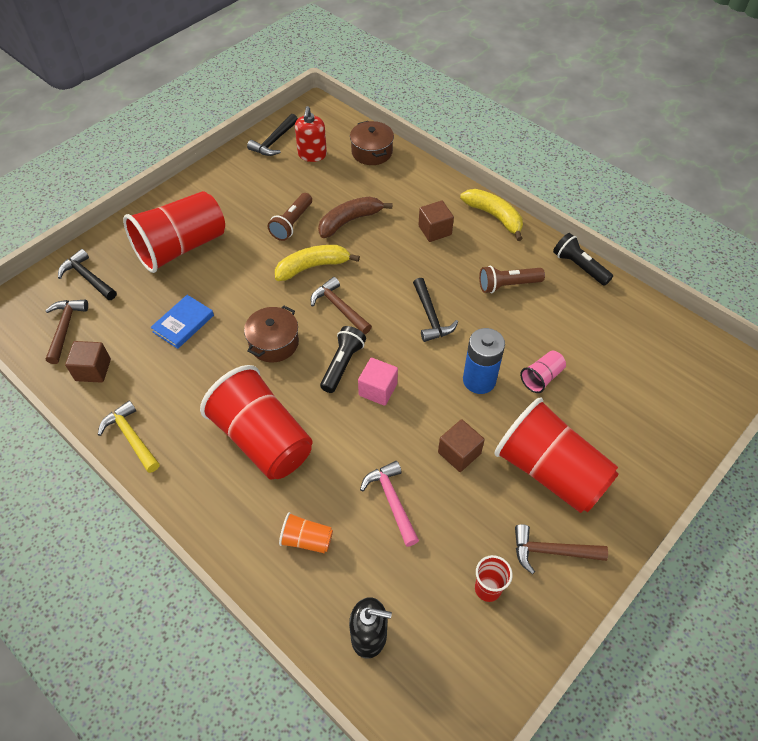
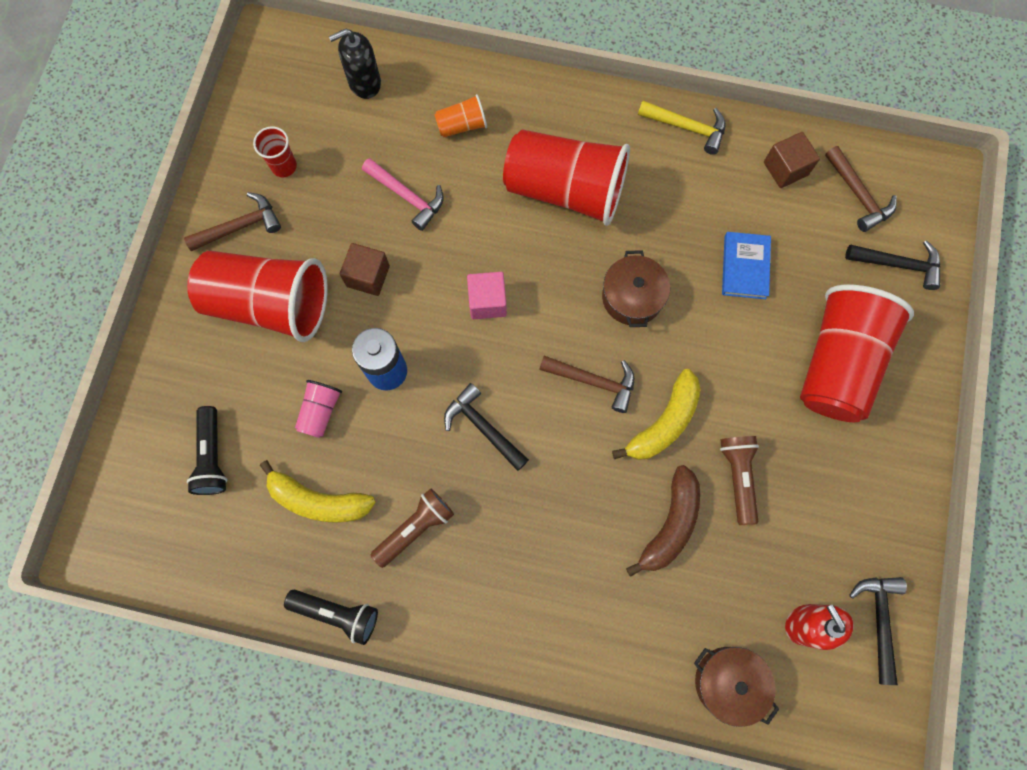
camera: 150 degrees right, 20 degrees up
(342, 364) = (542, 311): black flashlight -> black flashlight (212, 456)
(435, 230) = (552, 572): brown cube -> none
(494, 216) = (487, 646): yellow banana -> yellow banana (318, 500)

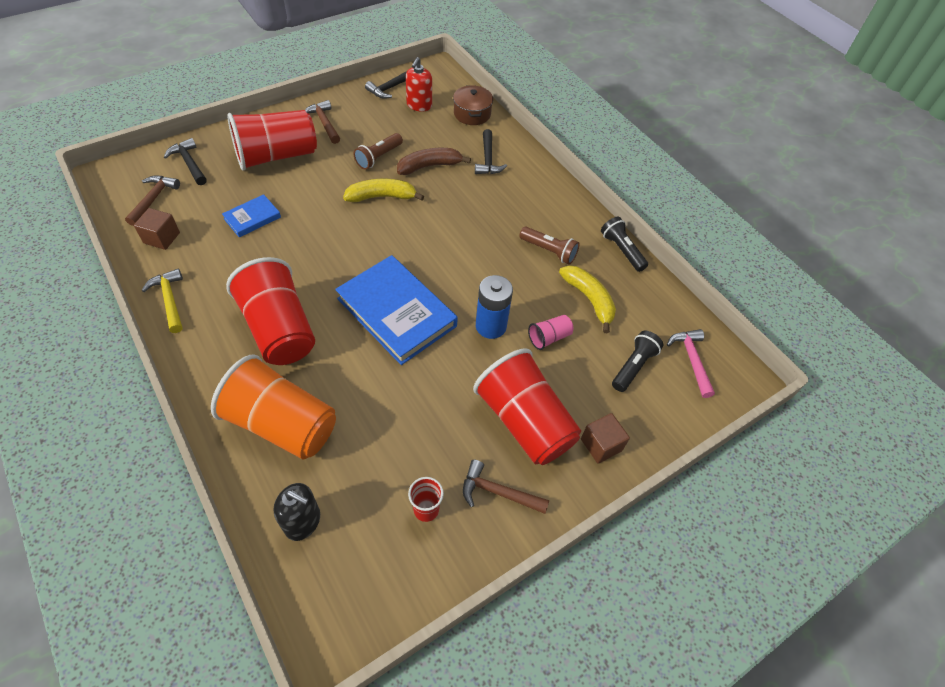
camera: 140 degrees left, 20 degrees down
(368, 276) = (447, 384): brown cube -> brown cube (601, 445)
(407, 197) = (371, 410): pink hammer -> pink hammer (691, 360)
(415, 528) = (549, 251): brown flashlight -> brown flashlight turned 150 degrees counterclockwise
(462, 125) = (282, 423): orange cup -> orange cup, size x2.30
(483, 427) = (468, 262): black hammer -> black hammer (488, 159)
(487, 302) = (397, 312): pink cube -> blue book
(593, 381) = (391, 236): brown hammer -> brown hammer (324, 123)
(632, 297) = (322, 251): brown pot -> none

